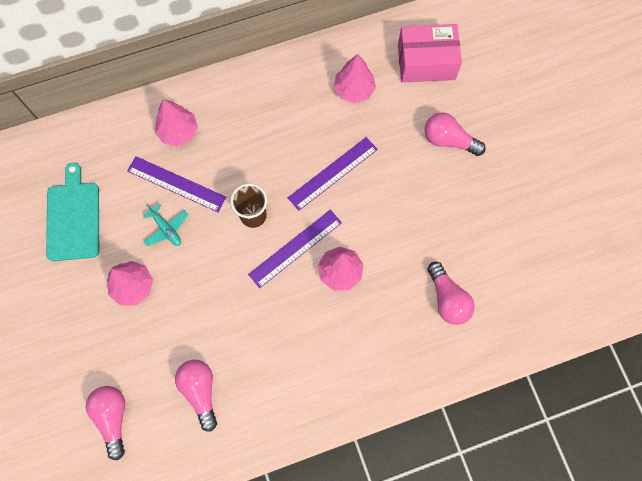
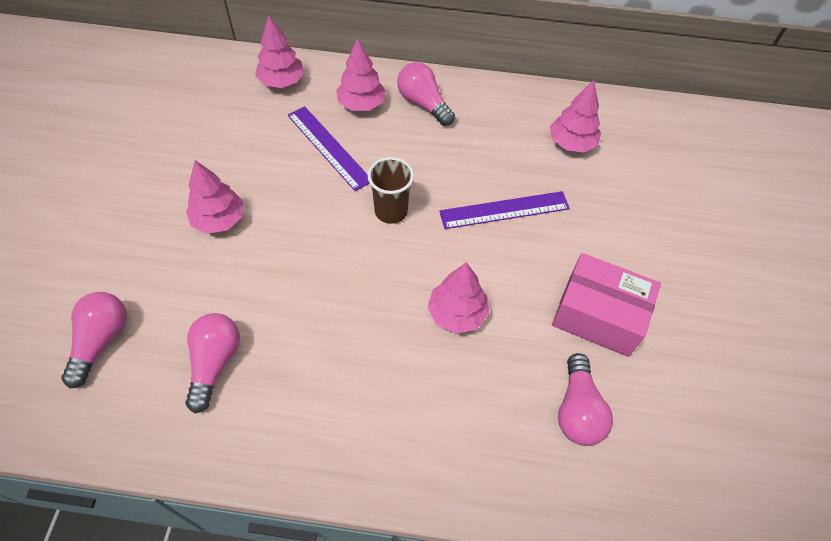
camera: 25 degrees right, 15 degrees down
(73, 218) = (206, 132): turquoise cutting board -> none
(102, 141) = (281, 81): none -> pink tree
(166, 229) = (291, 182): turquoise plane -> none
(295, 248) = (418, 265): purple ruler -> none
(426, 62) = (669, 151): pink box -> pink box (598, 315)
(448, 140) = (661, 236): pink light bulb -> pink light bulb (423, 103)

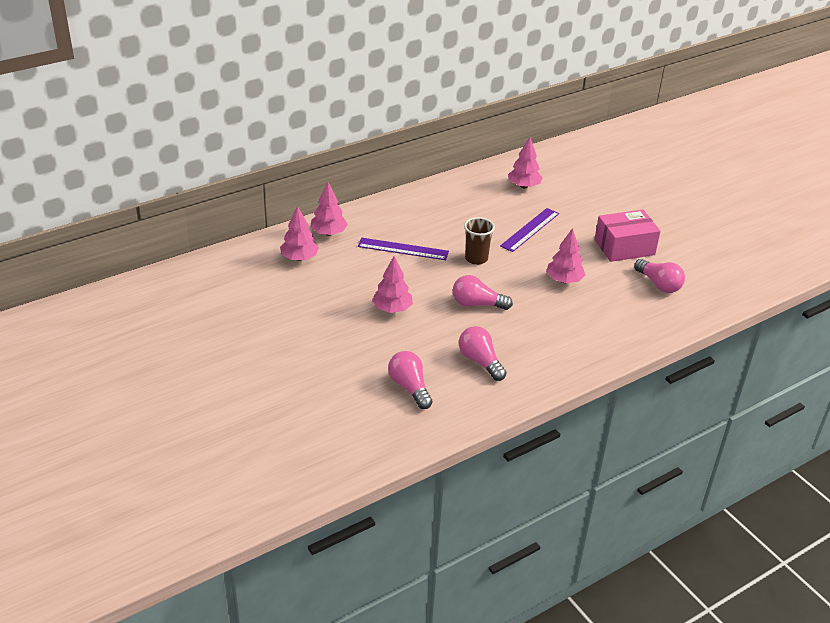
camera: 40 degrees left, 20 degrees down
(361, 104) = (391, 221): pink tree -> pink tree (299, 258)
(423, 103) = (425, 205): pink light bulb -> pink light bulb (477, 304)

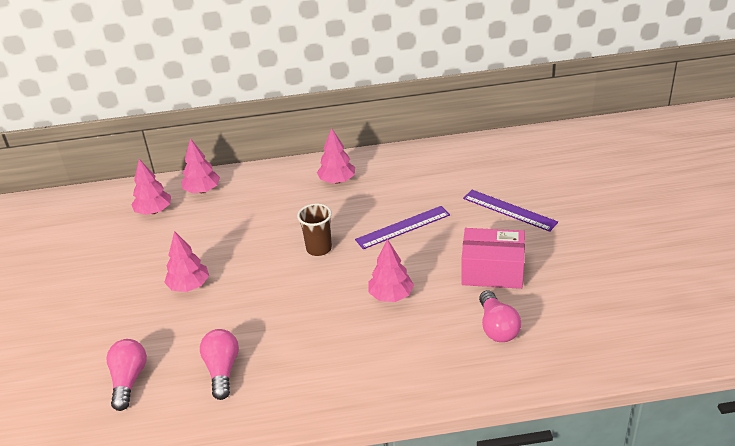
camera: 30 degrees right, 0 degrees up
(403, 249) = (256, 222): purple ruler -> purple ruler (509, 210)
(477, 304) = (276, 301): pink light bulb -> none
(524, 186) = (437, 176): pink tree -> pink tree (337, 181)

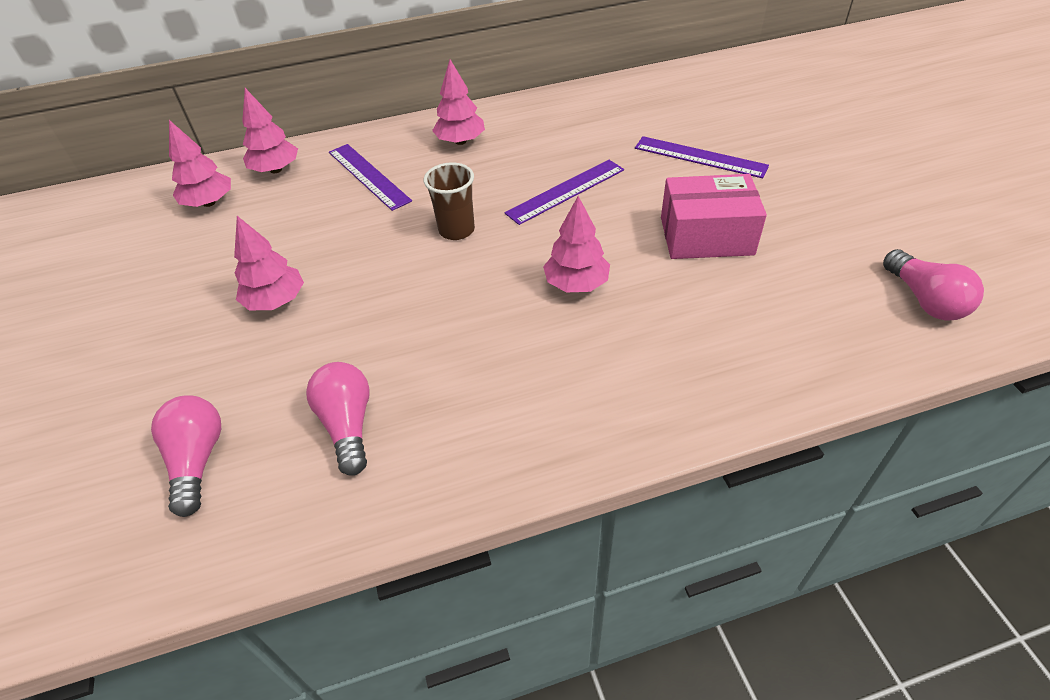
camera: 10 degrees left, 10 degrees up
(266, 202) = (368, 176): none -> purple ruler
(497, 327) = (741, 312): pink light bulb -> pink light bulb (925, 300)

